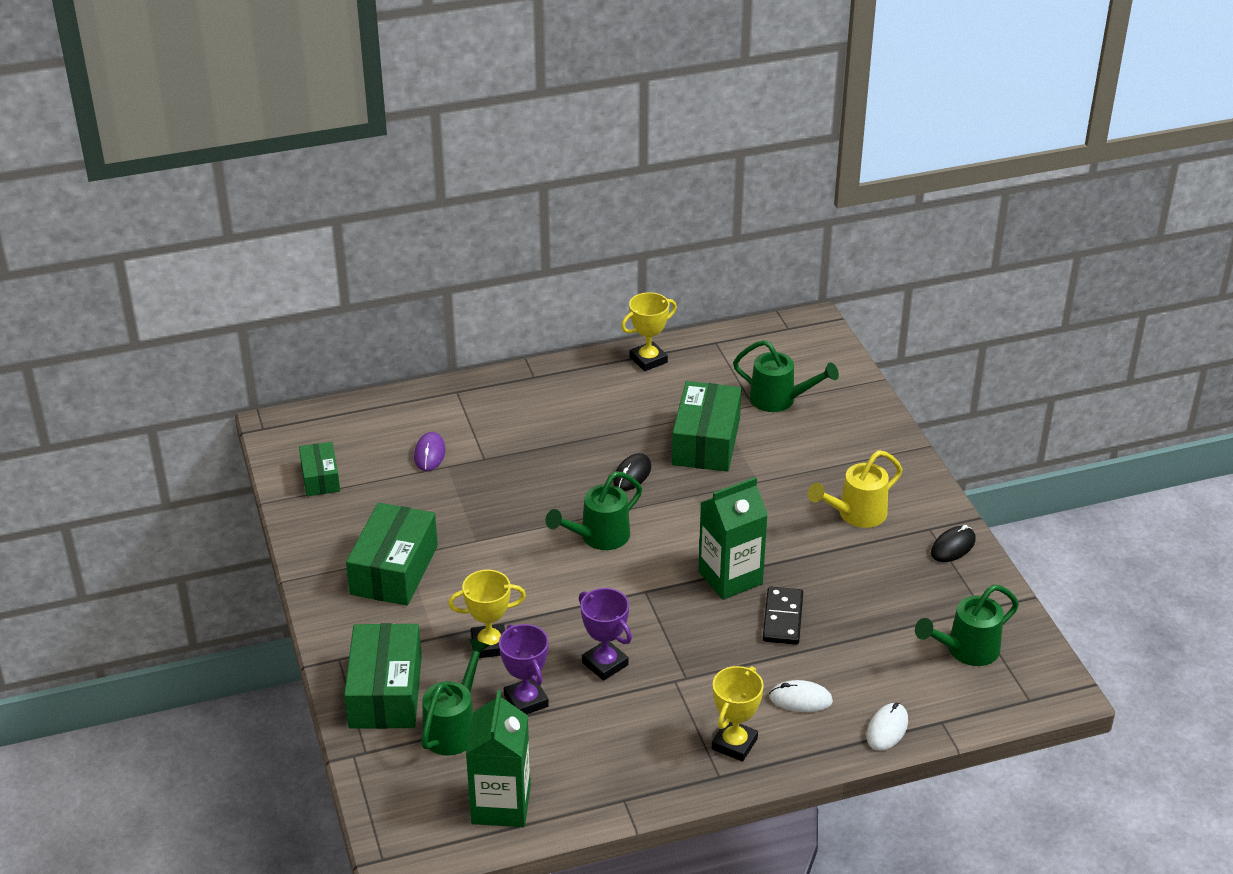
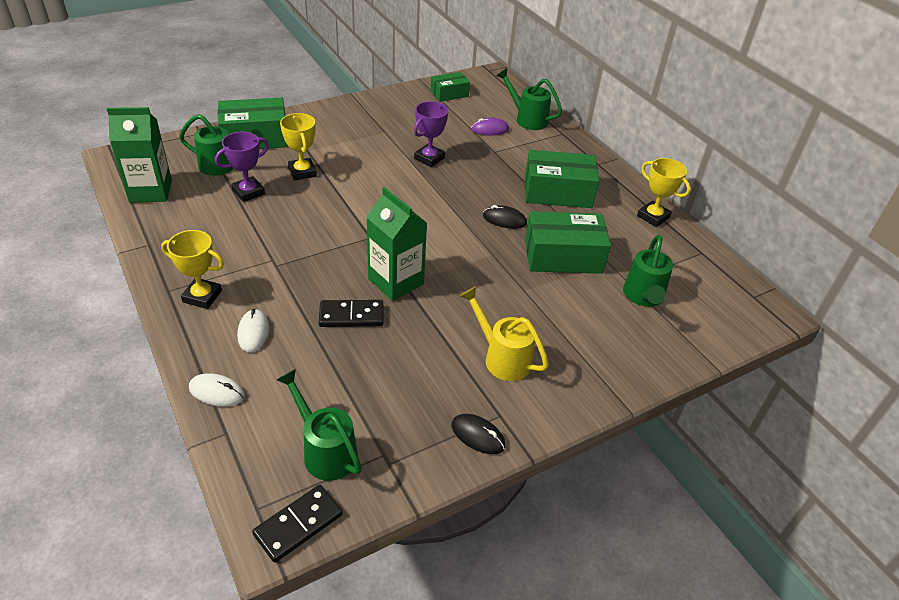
camera: 75 degrees right, 5 degrees up
(394, 570) = (369, 129): green box -> green box (557, 192)
(599, 537) = (426, 210): green watering can -> green watering can (527, 119)
(605, 664) = (288, 224): purple trophy -> purple trophy (429, 158)
(1046, 673) = (298, 525): none -> black domino

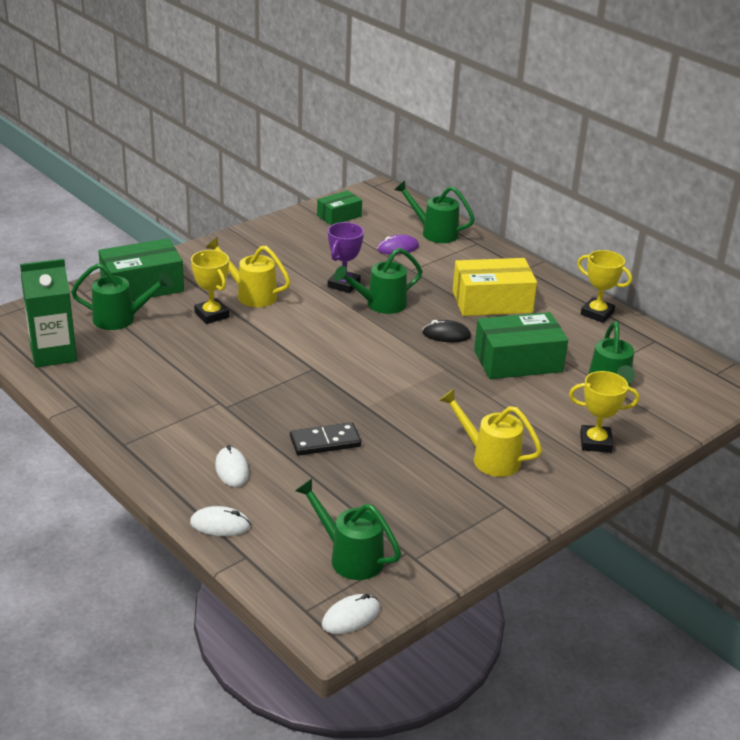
camera: 10 degrees left, 10 degrees down
(202, 296) = (162, 445): yellow trophy -> yellow trophy (595, 442)
(248, 192) = (162, 341): purple trophy -> none
(298, 525) = (350, 617): black domino -> white mouse
(344, 157) = (251, 295): none -> yellow watering can
(396, 281) = (357, 406): green carton -> none
(455, 182) = (380, 304): none -> green watering can
(478, 435) = (490, 525): black mouse -> none
(557, 192) = (492, 302): green box -> yellow box

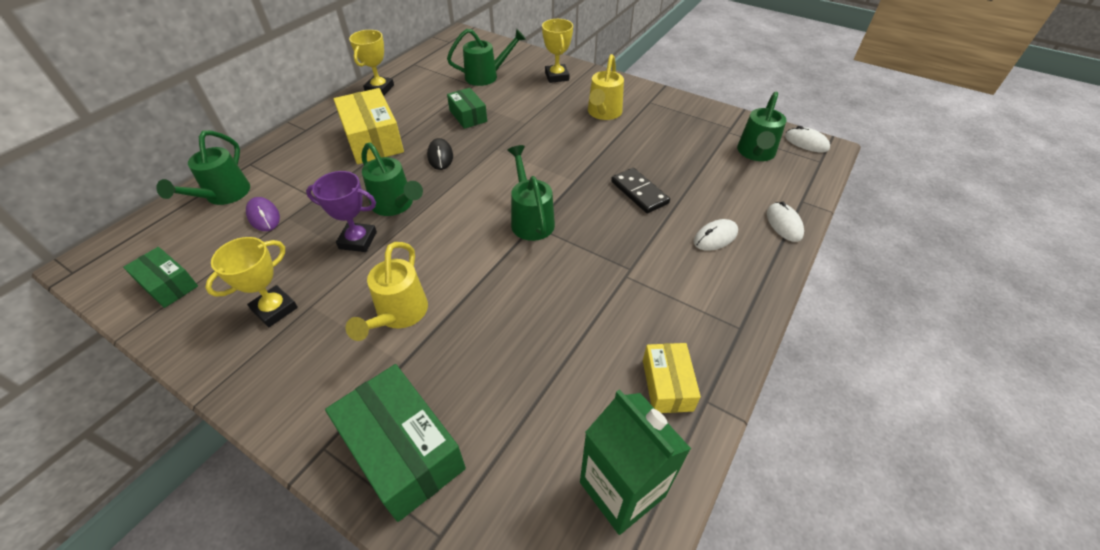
camera: 105 degrees left, 15 degrees up
(105, 391) = (667, 385): none -> yellow box
(120, 319) = (502, 440): green watering can -> green watering can (531, 220)
(212, 315) = (458, 338): yellow trophy -> yellow trophy (275, 309)
(518, 361) = (468, 116): green box -> green box, size x0.58

